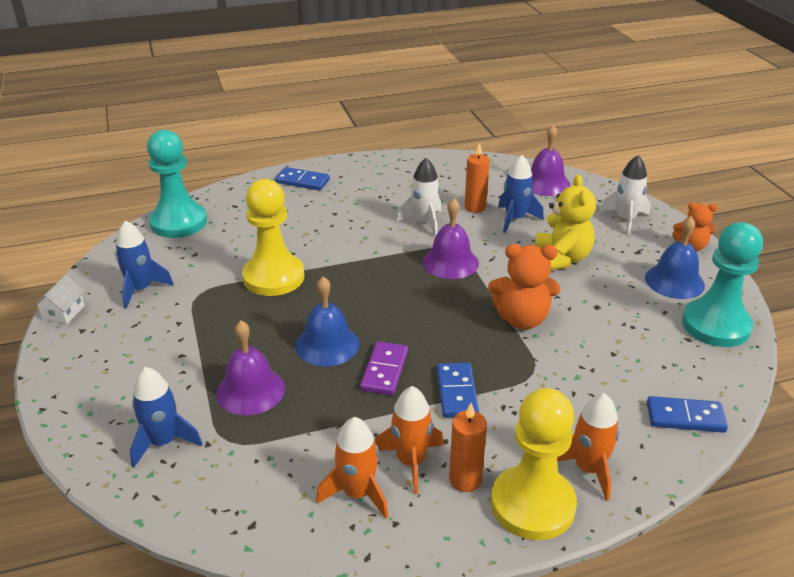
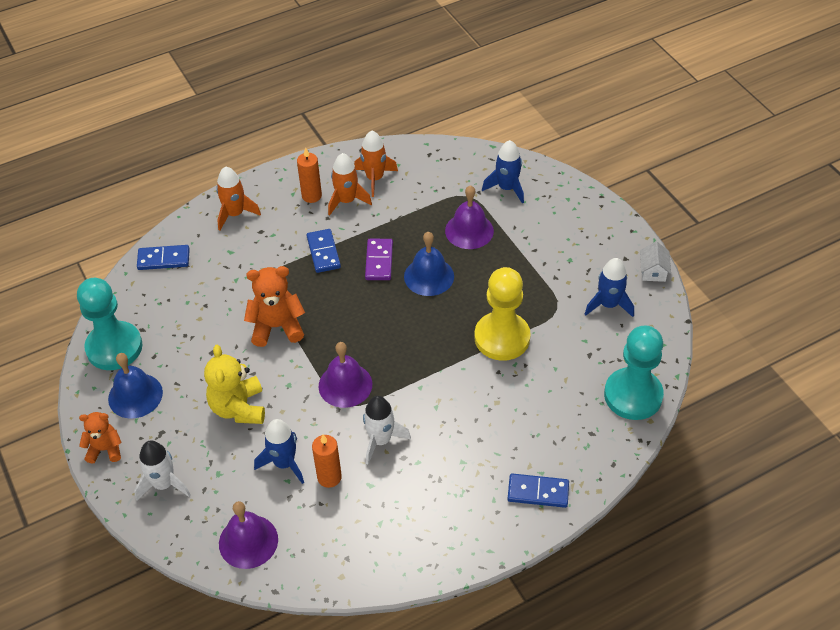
camera: 170 degrees right, 15 degrees up
(532, 505) = (270, 188): yellow pawn -> none

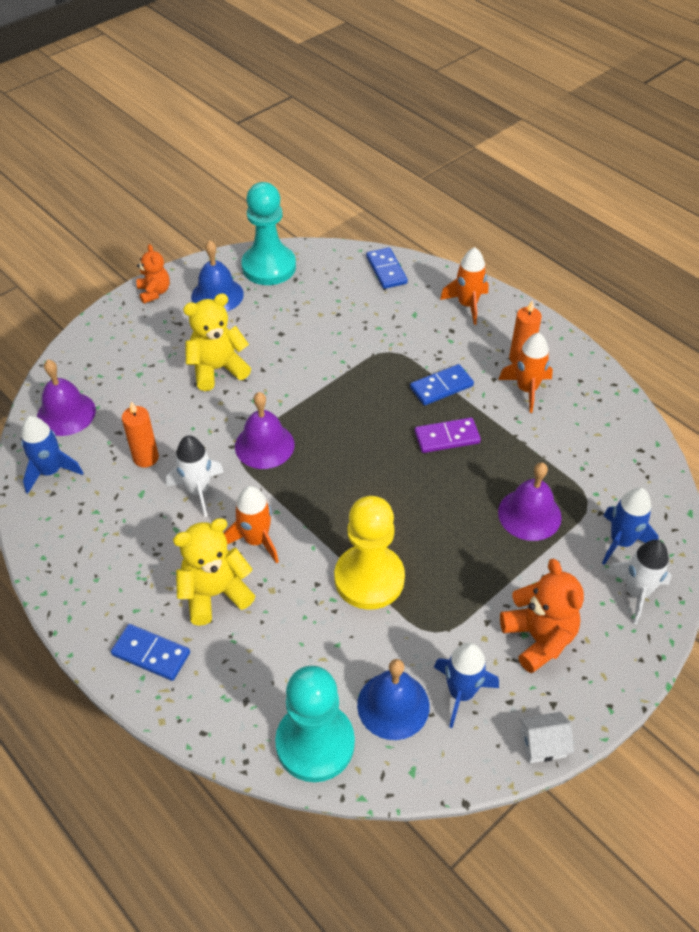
camera: 75 degrees right, 0 degrees up
(164, 484) = (122, 340): white rocket -> white rocket (636, 592)
(277, 327) = (326, 373): orange teddy bear -> orange teddy bear (538, 638)
(284, 463) = (157, 419): blue rocket -> blue rocket (50, 471)
(375, 178) = (573, 407): orange rocket -> orange rocket (256, 540)
(429, 276) = (441, 488): blue bell -> blue bell (393, 705)
(491, 441) = (215, 593): none -> yellow teddy bear
(538, 492) = (151, 654): blue domino -> blue domino turned 60 degrees counterclockwise

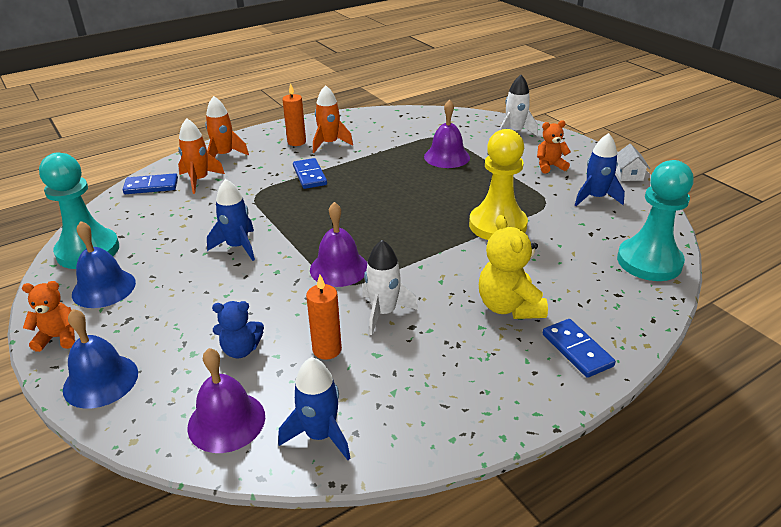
camera: 80 degrees left, 15 degrees down
(144, 402) = (241, 350): none -> blue teddy bear
(151, 654) = (577, 350): blue domino -> blue domino turned 60 degrees counterclockwise
(217, 369) = (220, 293): yellow teddy bear -> none
(256, 540) = (451, 279): orange rocket -> orange rocket (199, 180)
(393, 705) = (610, 225): blue bell -> blue bell (101, 380)
(447, 437) = (364, 179): purple domino -> none
(538, 638) = (550, 166): orange teddy bear -> orange teddy bear, size x0.64
(621, 541) = (474, 131): blue rocket -> blue rocket (238, 247)

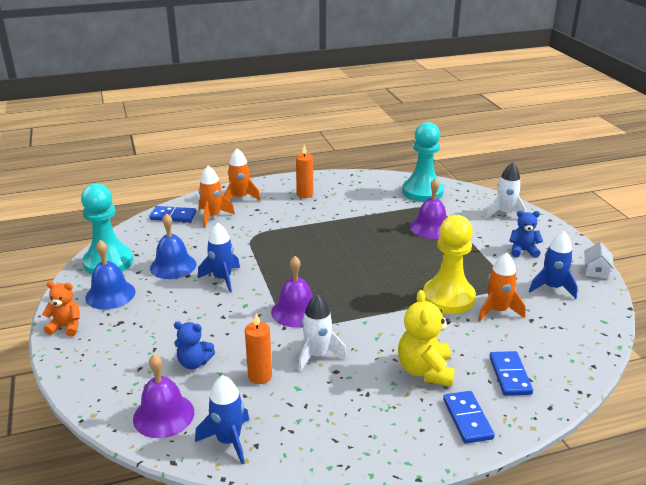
camera: 15 degrees right, 5 degrees down
(101, 380) = (85, 365): blue bell -> blue bell (173, 266)
(310, 175) = (304, 226): blue domino -> blue domino (510, 375)
(329, 144) = (332, 200): orange rocket -> orange rocket (497, 311)
(550, 166) = (523, 251): orange teddy bear -> blue teddy bear
(649, 262) = (573, 355): turquoise pawn -> turquoise pawn (422, 192)

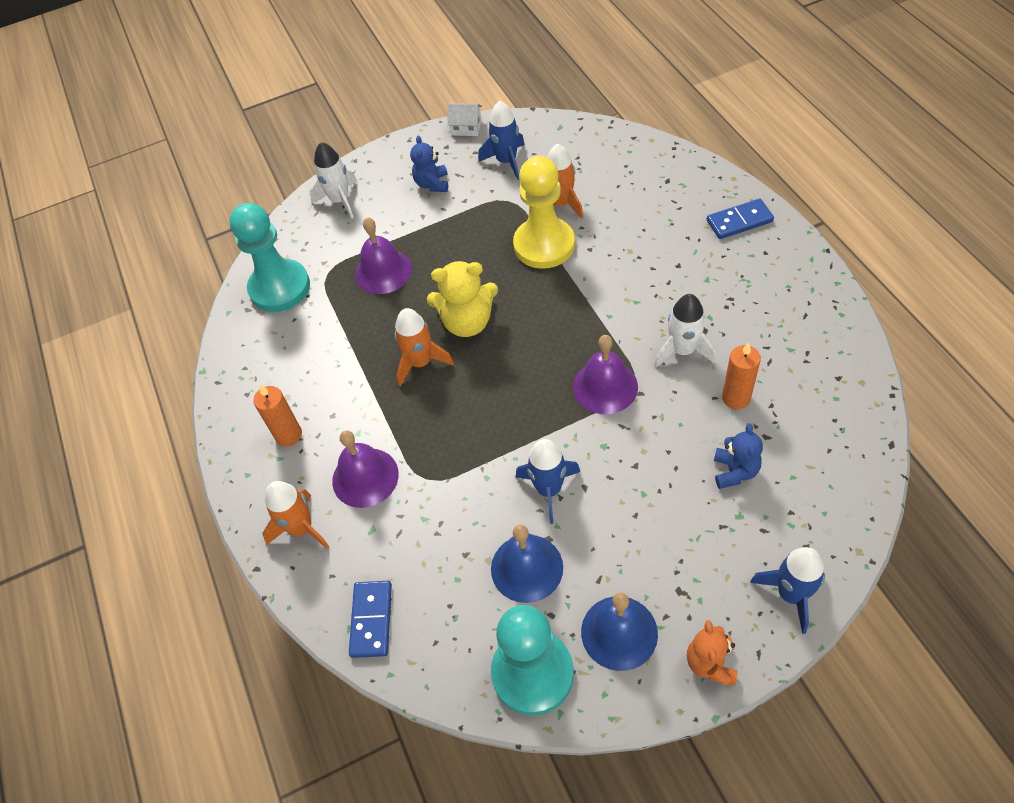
camera: 90 degrees left, 25 degrees up
(163, 415) = (831, 475): purple bell -> purple bell (365, 477)
(212, 217) = (369, 554): orange rocket -> orange rocket (420, 362)
(228, 441) = (843, 402): blue rocket -> blue rocket (791, 594)
(425, 371) = (680, 256): yellow teddy bear -> yellow teddy bear (467, 322)
(510, 375) = (666, 193): blue domino -> none

